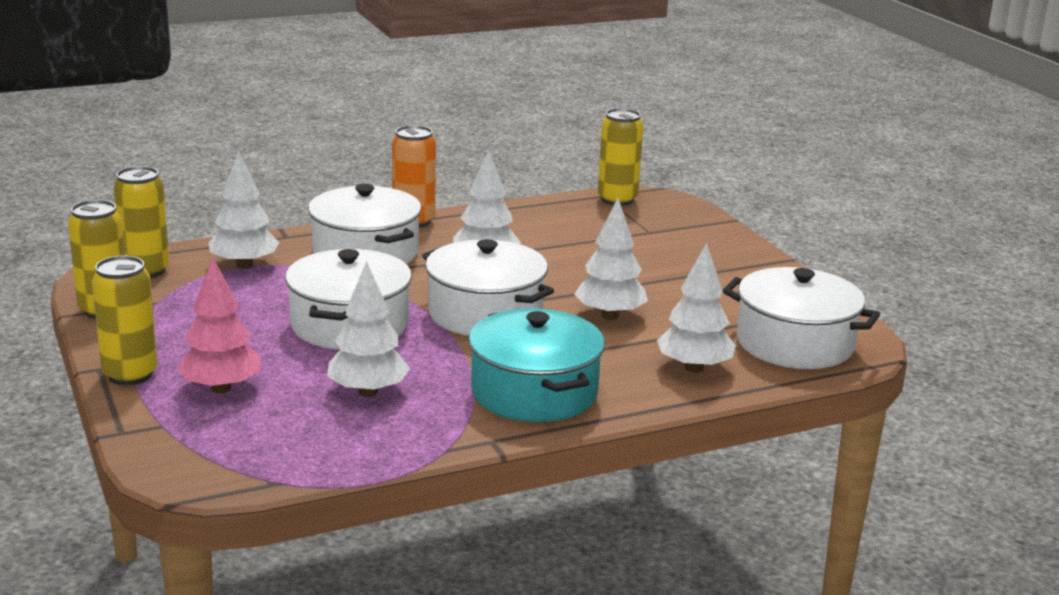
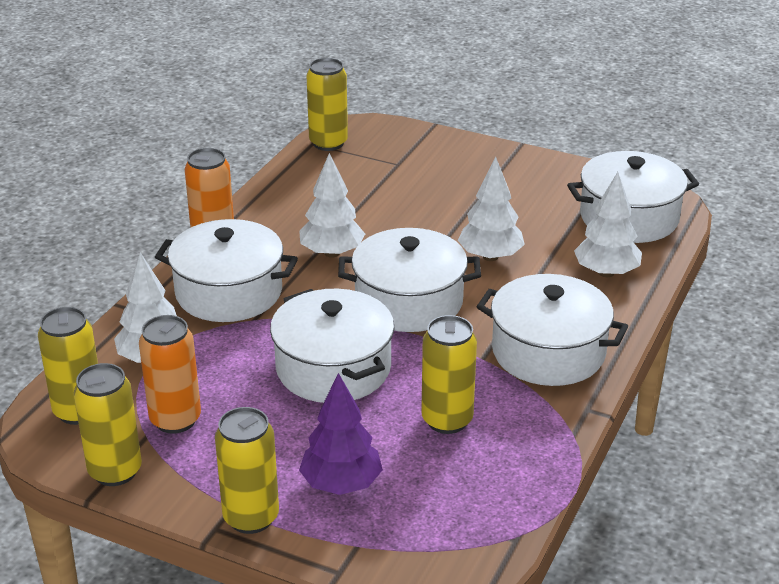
camera: 40 degrees left, 10 degrees up
(191, 302) = (175, 420): none -> orange can
(221, 388) = (341, 484): pink tree -> purple tree
(368, 392) = (447, 420): white tree -> yellow can
(534, 392) = (548, 352): turquoise pot -> white pot

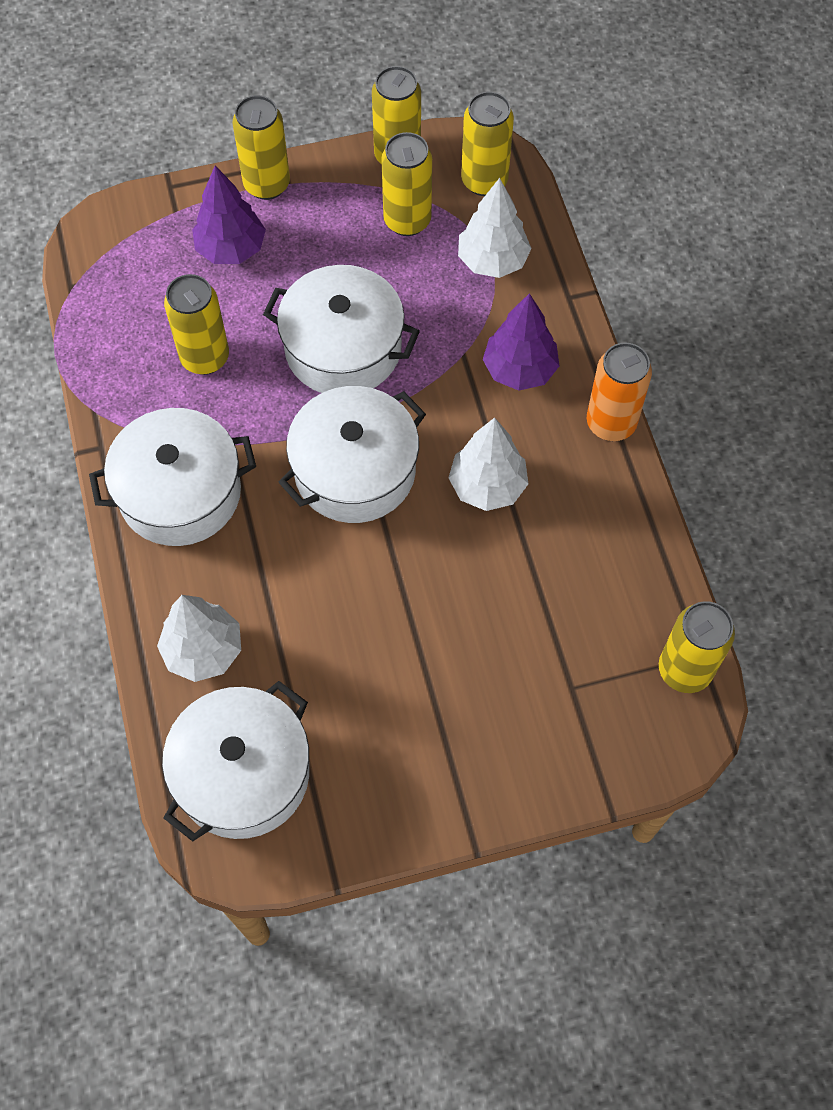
camera: 140 degrees right, 30 degrees up
(175, 420) = (407, 221): orange can -> yellow can
(229, 292) = (520, 370): white pot -> purple tree
(490, 256) = (335, 592): white tree -> none

